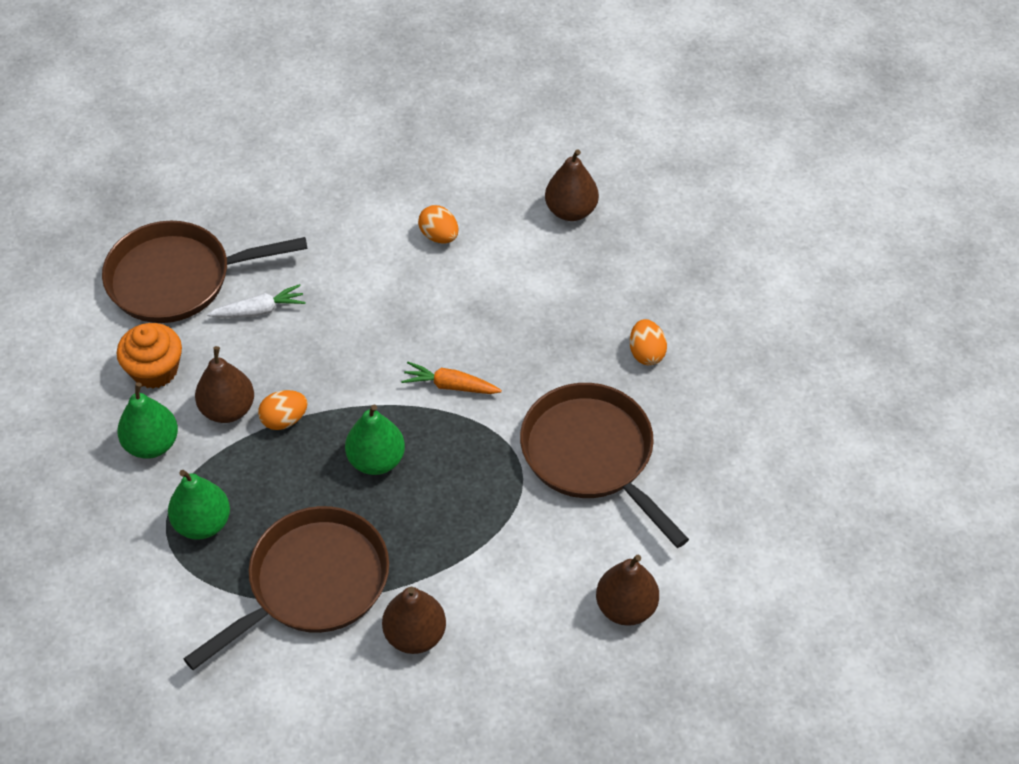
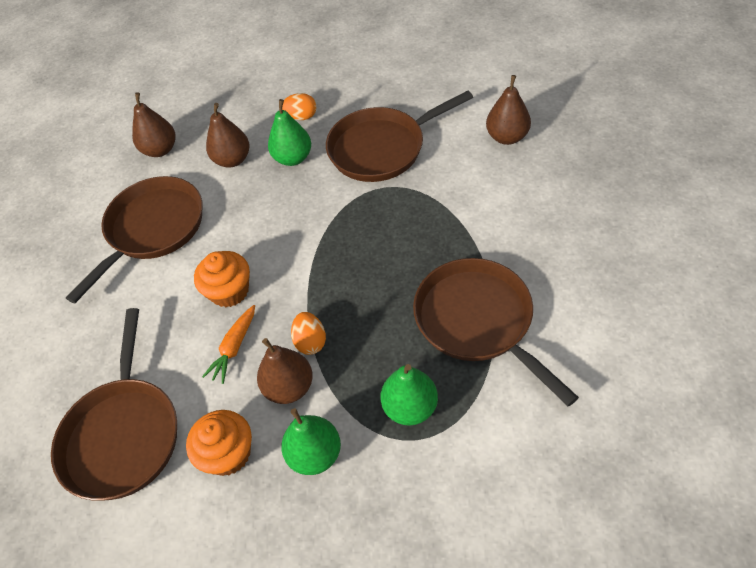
camera: 75 degrees left, 0 degrees up
(259, 310) = (185, 361): white carrot -> none
(351, 330) = (229, 291): none -> orange cupcake
(376, 460) = (364, 275): green pear -> green pear (293, 158)
(415, 635) = (527, 253): brown pear -> brown pear (232, 160)
(439, 236) = (153, 229): orange egg -> brown pan
(450, 385) = (302, 226): orange carrot -> orange carrot (234, 348)

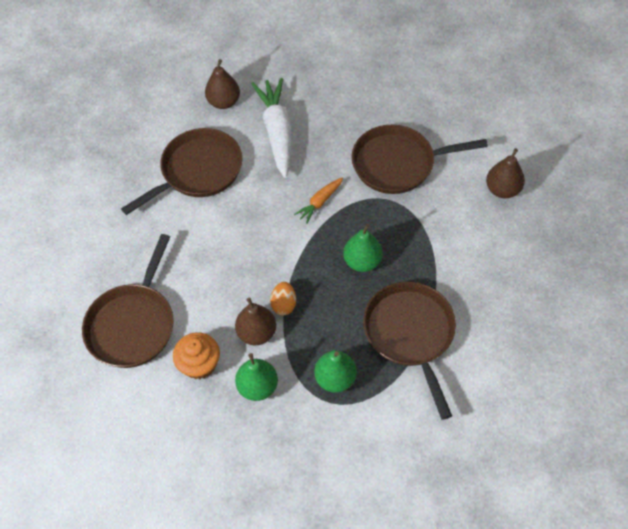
camera: 15 degrees right, 5 degrees up
(229, 291) = (239, 243): orange cupcake -> none
(232, 160) = (277, 132): brown pear -> white carrot
(234, 348) = (228, 289): orange carrot -> orange carrot (319, 202)
(293, 158) = (325, 147): green pear -> green pear (362, 261)
(301, 117) = (345, 111): orange egg -> none

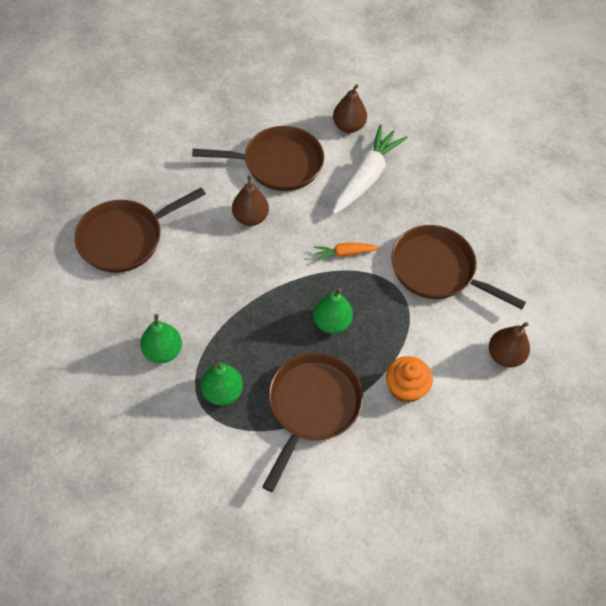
camera: 35 degrees right, 0 degrees up
(199, 364) = (140, 302): orange cupcake -> orange cupcake (405, 387)
(257, 333) = (201, 312): brown pear -> brown pear (250, 217)
(284, 304) = (241, 308): orange egg -> none

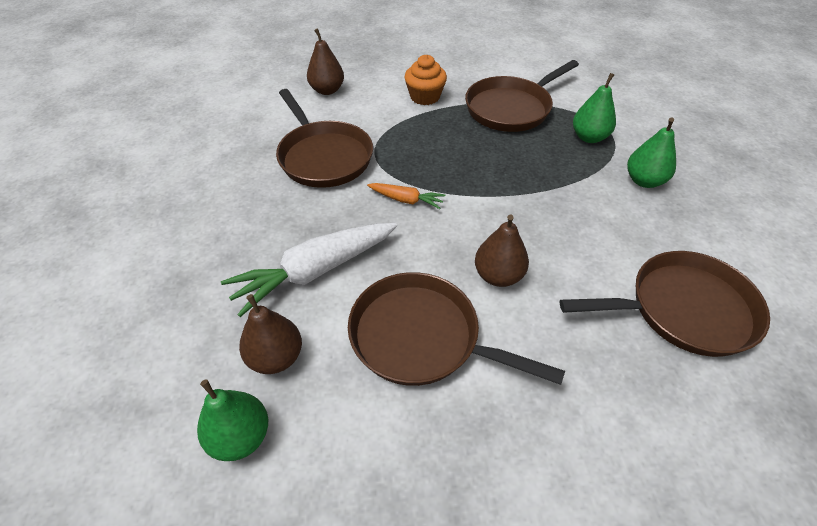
camera: 150 degrees left, 10 degrees down
(331, 322) = (459, 151): green pear -> green pear (241, 437)

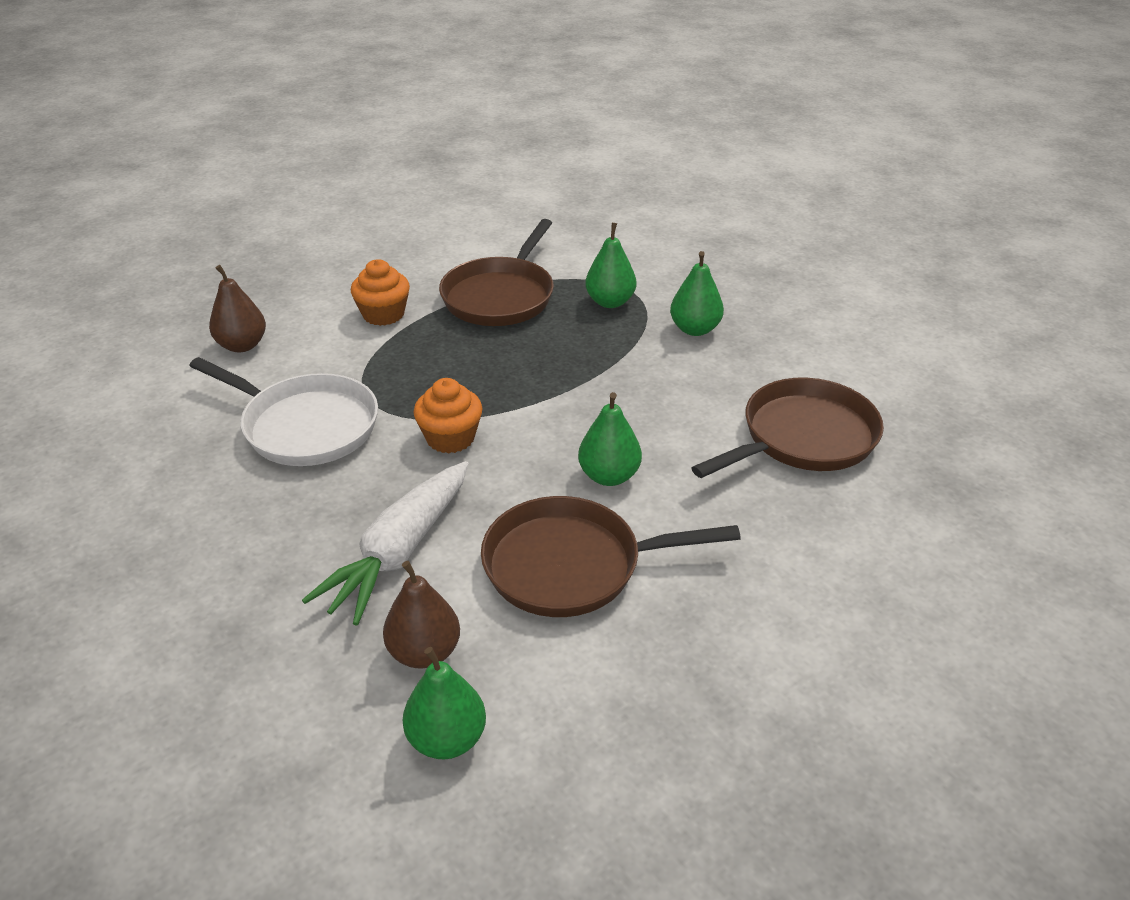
camera: 30 degrees left, 10 degrees down
(323, 157) = (305, 426): brown pan -> white pan
(406, 200) = (450, 438): orange carrot -> orange cupcake
(498, 276) = (609, 476): brown pear -> green pear

